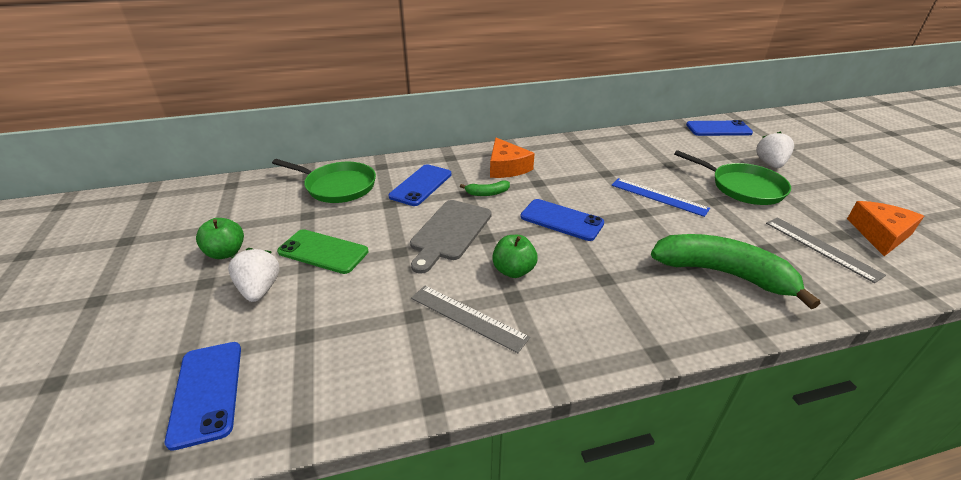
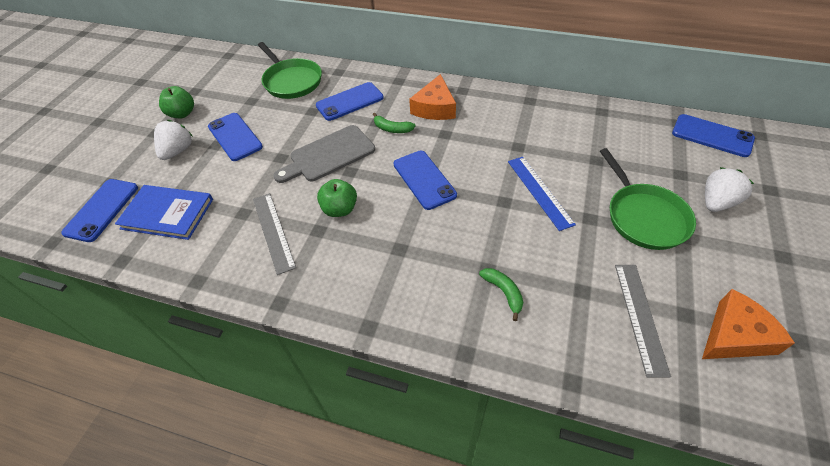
camera: 35 degrees right, 15 degrees up
(315, 355) = (167, 214): none -> blue book
(323, 252) = (235, 137): green phone -> blue phone
(722, 273) = (503, 292): green banana -> green banana, size x0.43

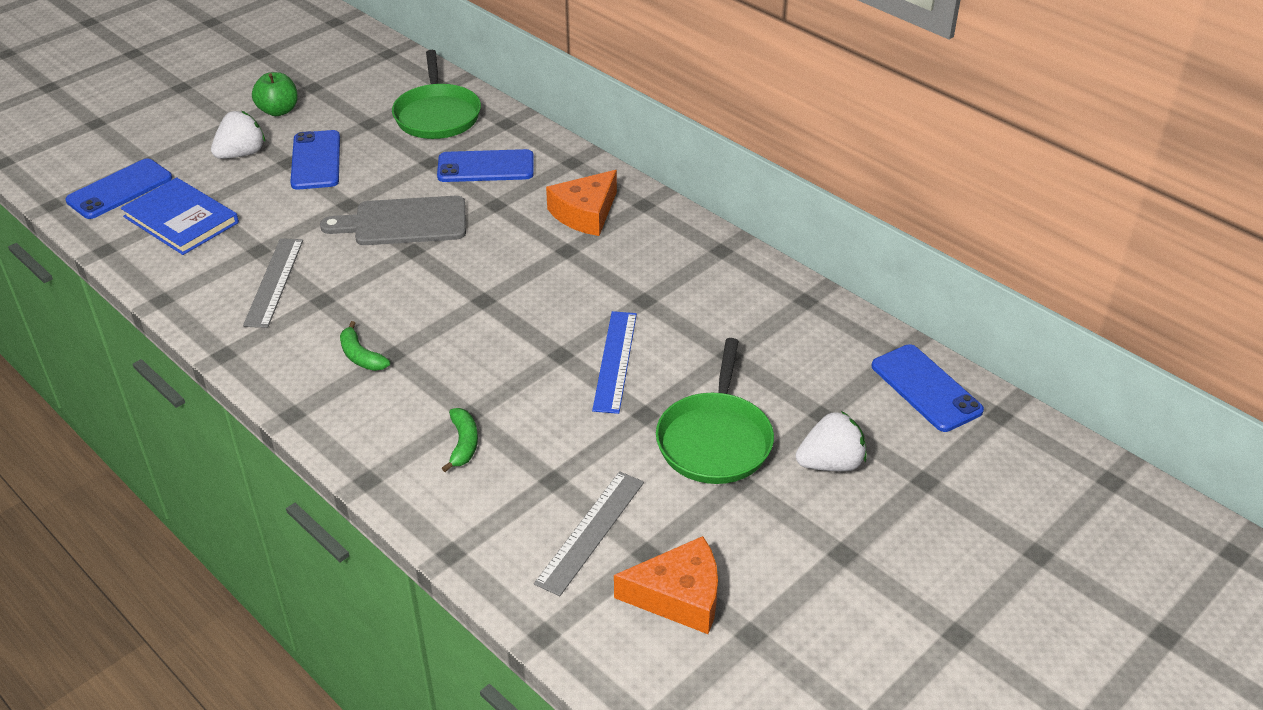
camera: 25 degrees right, 10 degrees down
(340, 209) = (364, 287): green apple -> none
(392, 129) = (507, 219): green banana -> green banana (361, 356)
(424, 179) = (489, 293): blue phone -> none

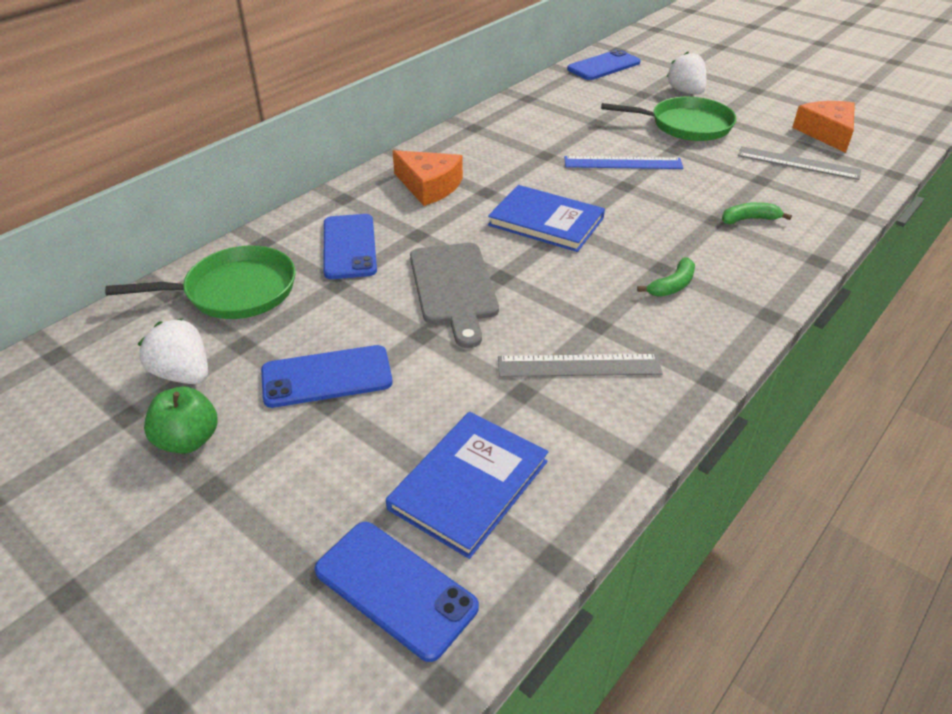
camera: 95 degrees left, 0 degrees up
(241, 154) = (303, 456): white strawberry -> white strawberry (183, 374)
(498, 286) = (546, 222): none -> blue book

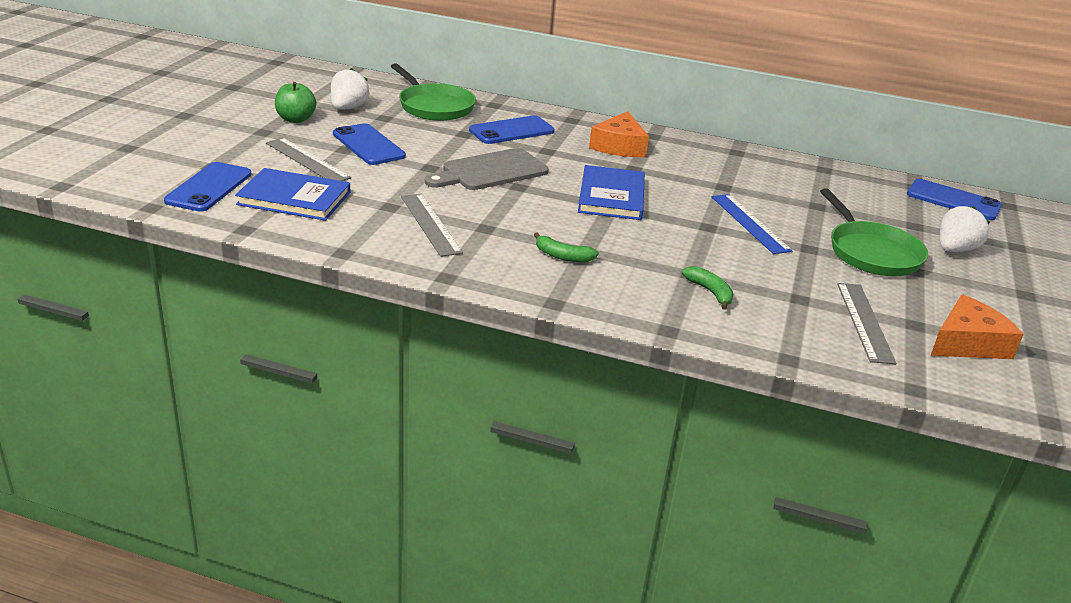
camera: 65 degrees right, 10 degrees down
(347, 450) = (307, 160): none -> grey ruler

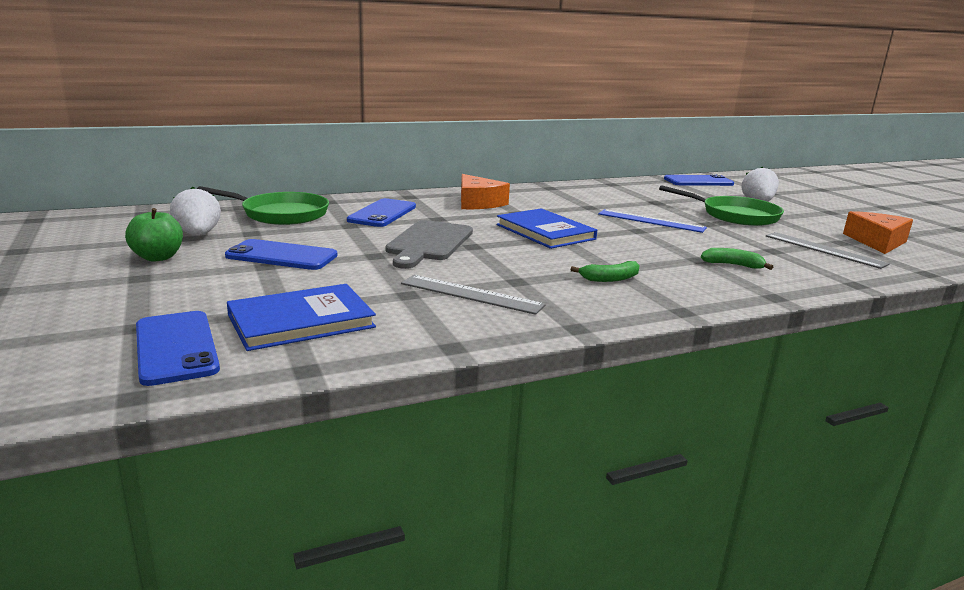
camera: 40 degrees left, 10 degrees down
(307, 160) = (244, 286): grey ruler -> none

